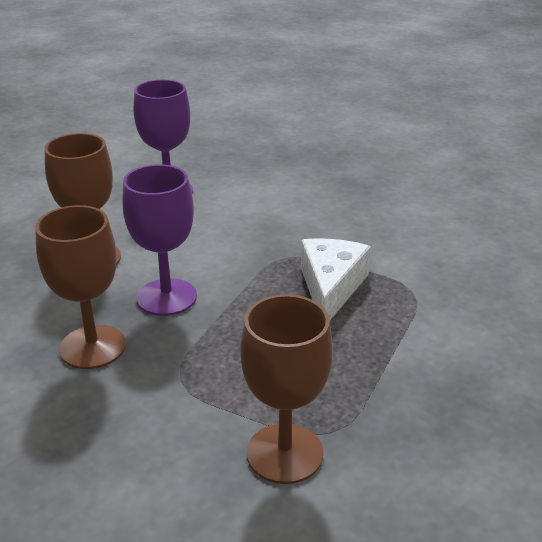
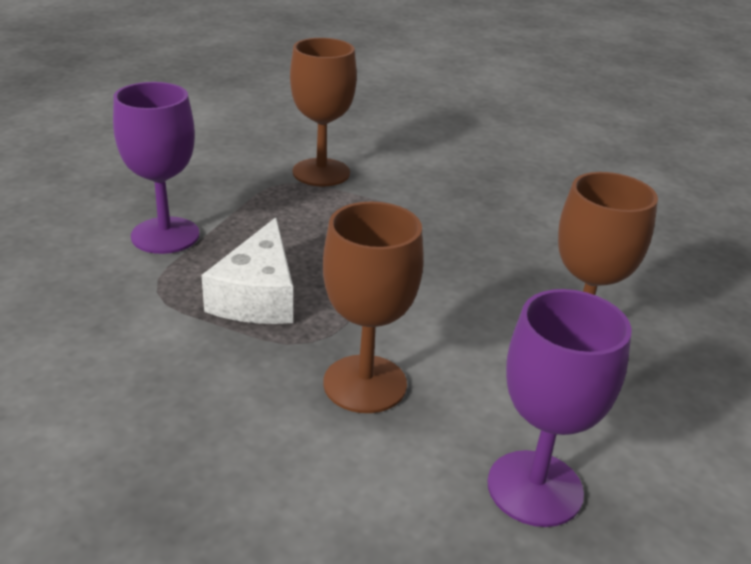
camera: 175 degrees right, 0 degrees up
(92, 347) = (508, 241): brown goblet -> brown goblet (365, 384)
(166, 297) = (455, 287): purple goblet -> purple goblet (165, 235)

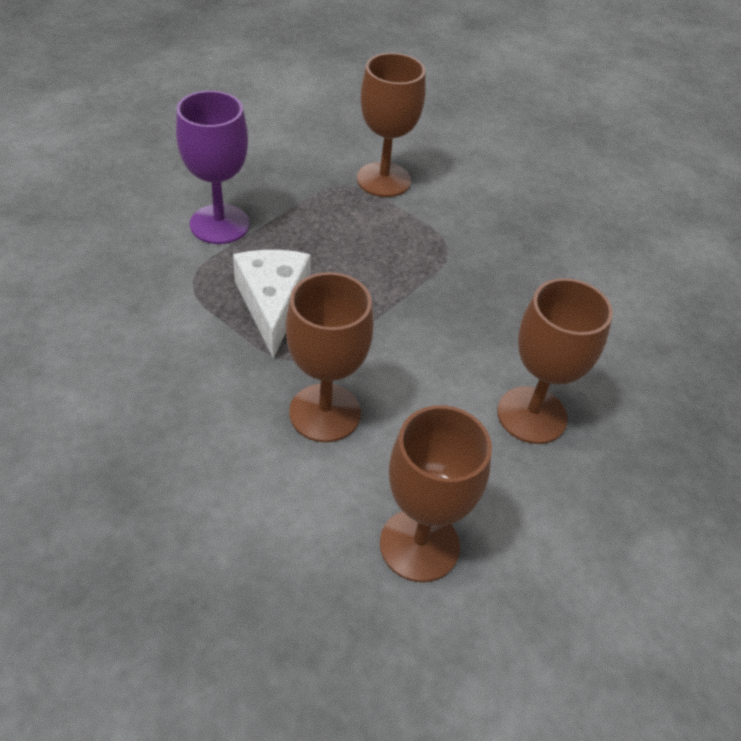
camera: 15 degrees right, 15 degrees up
(257, 295) = (272, 304): white cheese -> white cheese turned 150 degrees clockwise
(535, 488) = (419, 545): purple goblet -> brown goblet

